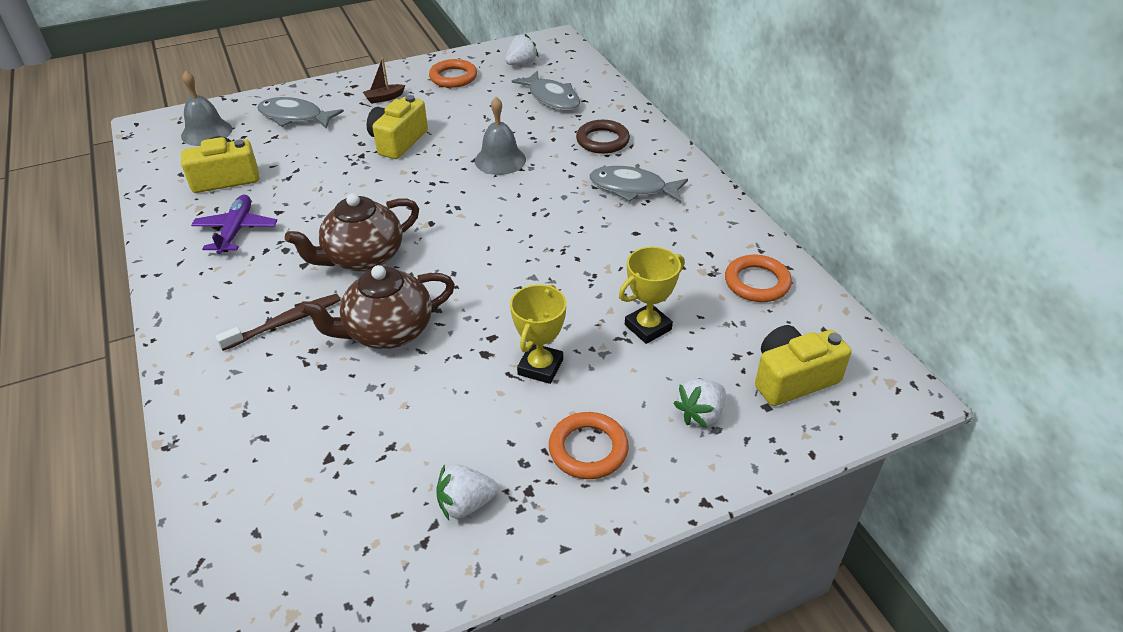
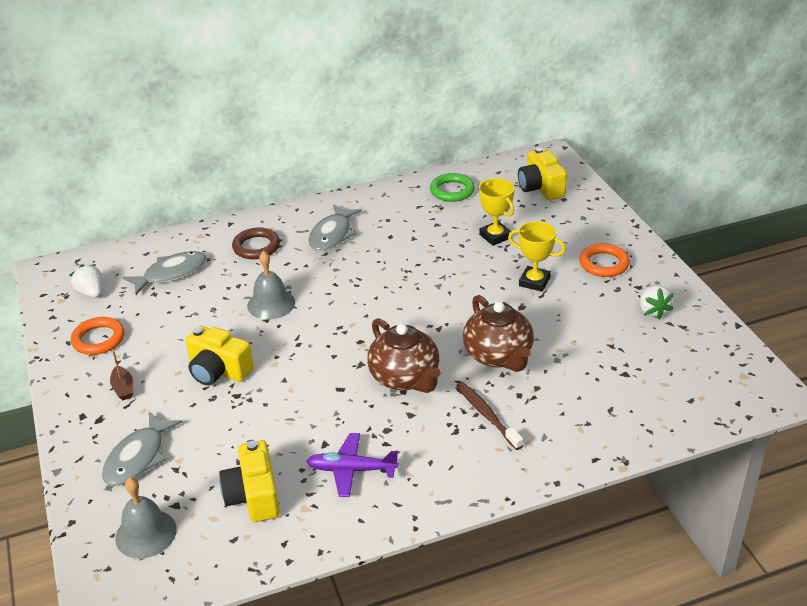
camera: 85 degrees left, 5 degrees down
(700, 414) = (572, 222): white strawberry -> none
(757, 282) = (452, 191): orange ring -> green ring

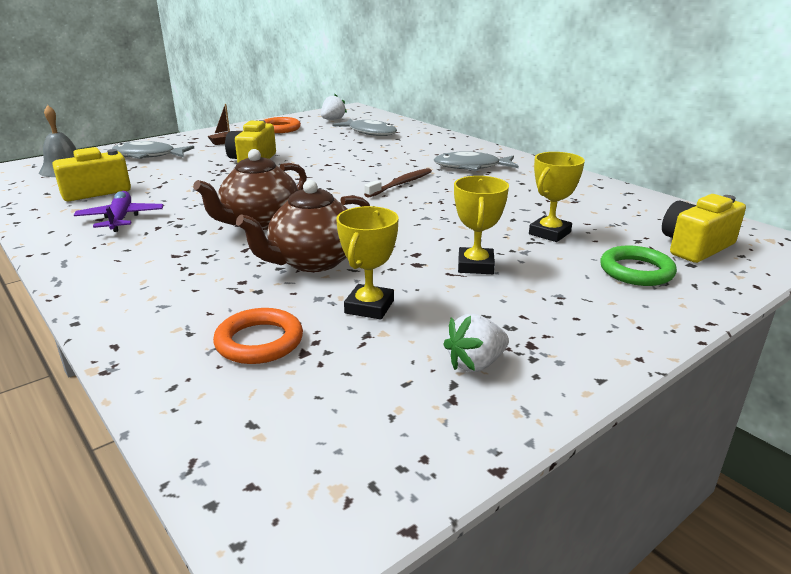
camera: 70 degrees right, 10 degrees down
(256, 247) = (427, 148): brown ring -> none
(271, 304) = (349, 162): grey bell -> none
(452, 191) = (614, 202): green ring -> green ring (636, 271)
(487, 415) = (202, 267): brown toothbrush -> brown toothbrush (401, 184)
(577, 339) = (369, 307): none -> yellow trophy
(604, 264) = (563, 309): orange ring -> orange ring (259, 341)

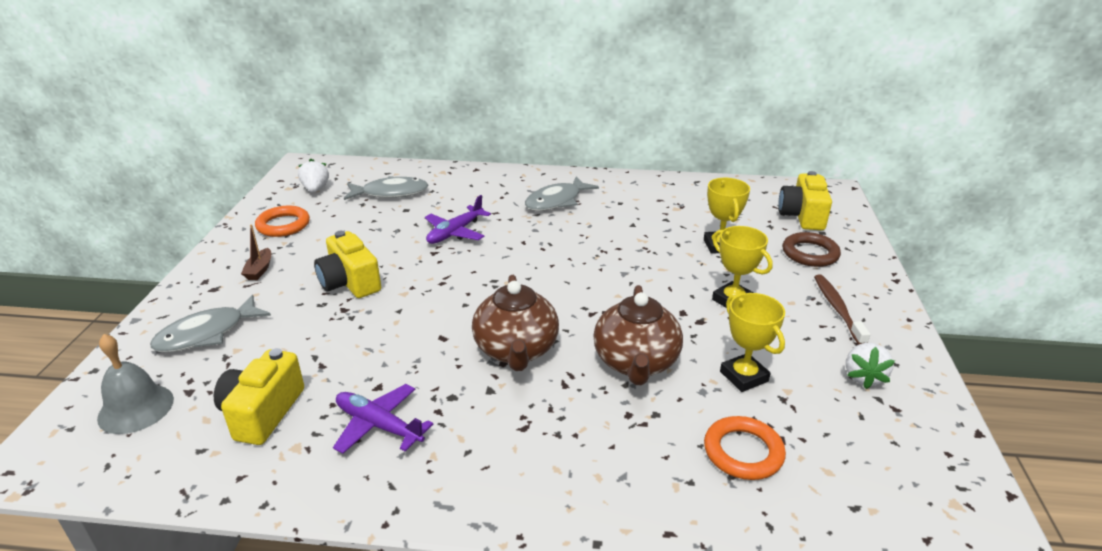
camera: 45 degrees left, 5 degrees up
(362, 160) = (455, 232): none -> purple plane
(401, 184) = (541, 246): brown toothbrush -> brown toothbrush (837, 309)
(636, 271) = (810, 253): green ring -> brown ring

